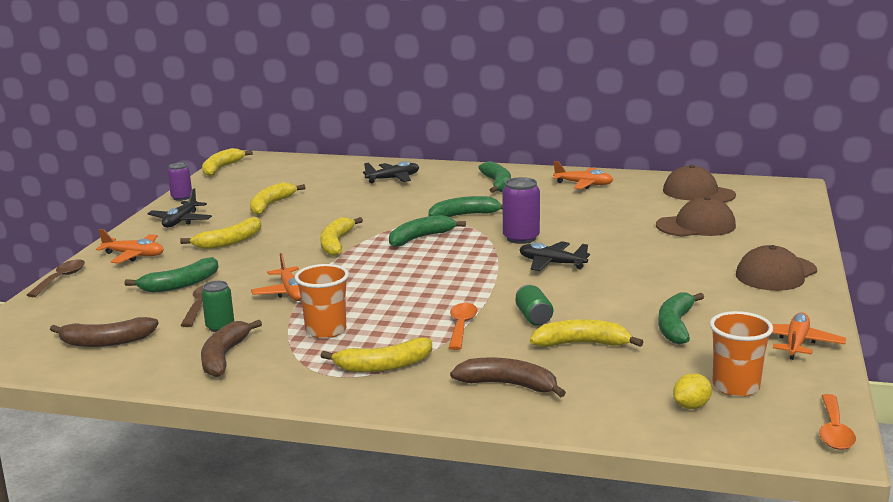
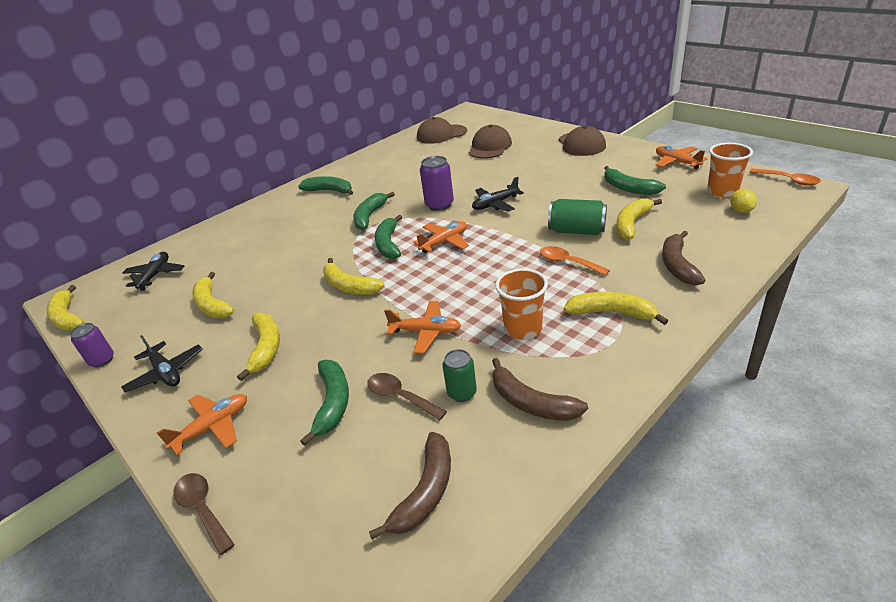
camera: 55 degrees left, 15 degrees up
(383, 366) = (611, 313): yellow banana -> yellow banana turned 90 degrees counterclockwise
(393, 179) = (251, 230): black plane -> black plane (155, 275)
(508, 385) = (677, 265): brown banana -> brown banana turned 45 degrees counterclockwise
(533, 317) = (576, 231): green can -> green can, size x1.53
(583, 184) = (377, 163): orange plane -> orange plane (444, 242)

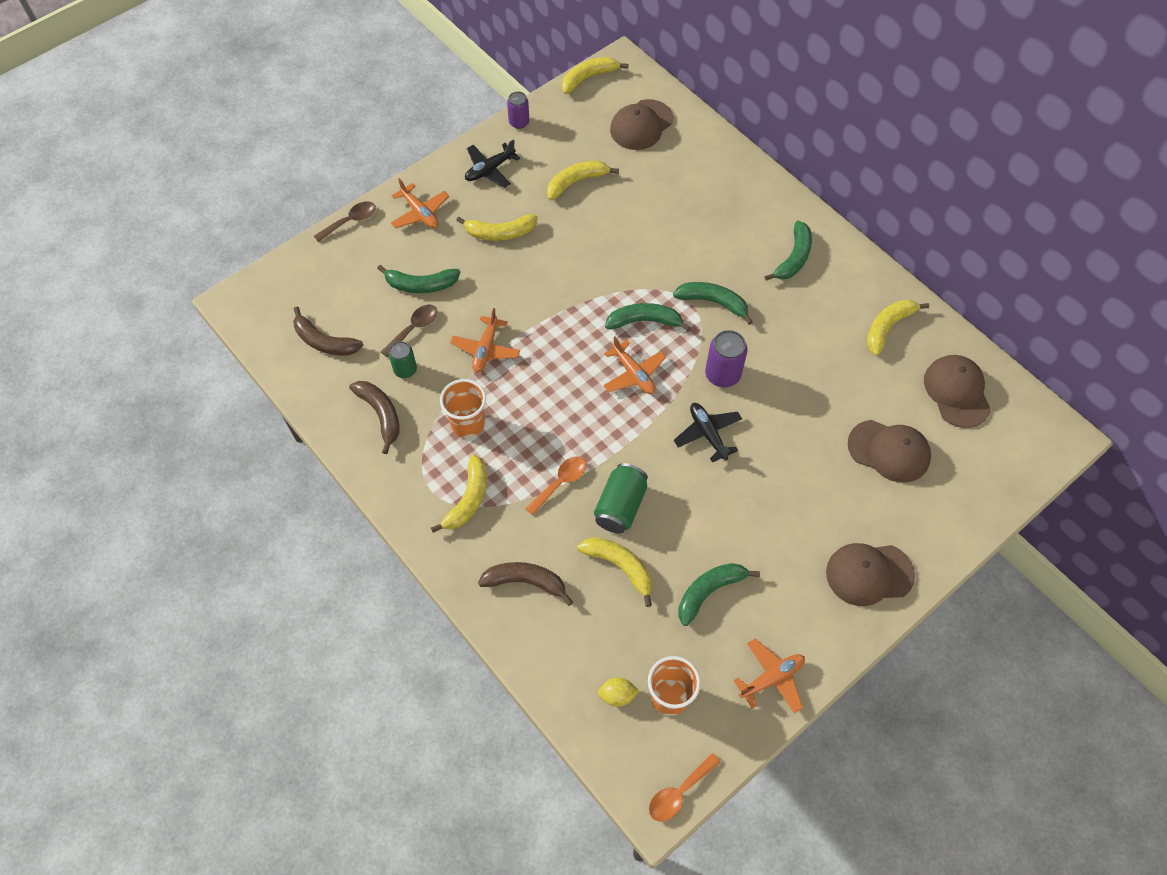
camera: 90 degrees right, 25 degrees up
(155, 275) = (641, 125): black plane -> brown cap
(349, 286) = (574, 288): yellow banana -> yellow banana (887, 327)
(531, 402) = (381, 415): brown banana -> brown banana turned 105 degrees clockwise

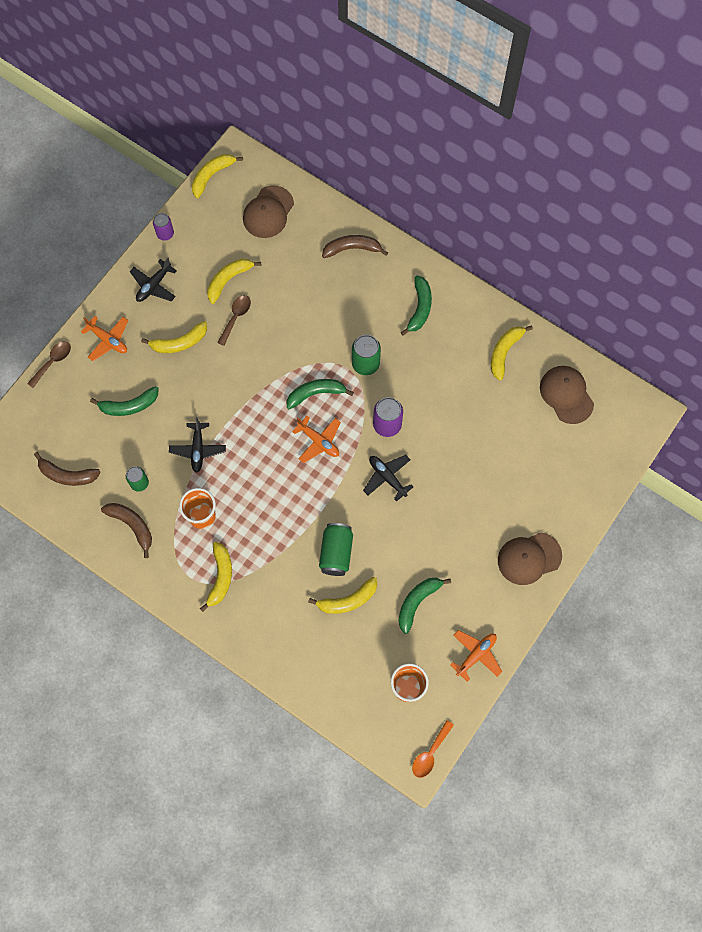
camera: 15 degrees left, 10 degrees up
(413, 329) = (135, 446): brown spoon -> brown spoon (236, 317)
(486, 349) = (198, 449): orange plane -> black plane
(526, 582) = (282, 630): brown banana -> brown banana (352, 249)
(560, 483) = (286, 546): orange spoon -> none
(617, 695) = (370, 697): yellow lemon -> none
(620, 566) = (348, 600): yellow banana -> yellow banana turned 135 degrees clockwise
(713, 302) = (365, 364): green banana -> green can
(889, 451) = (525, 457): brown cap -> none

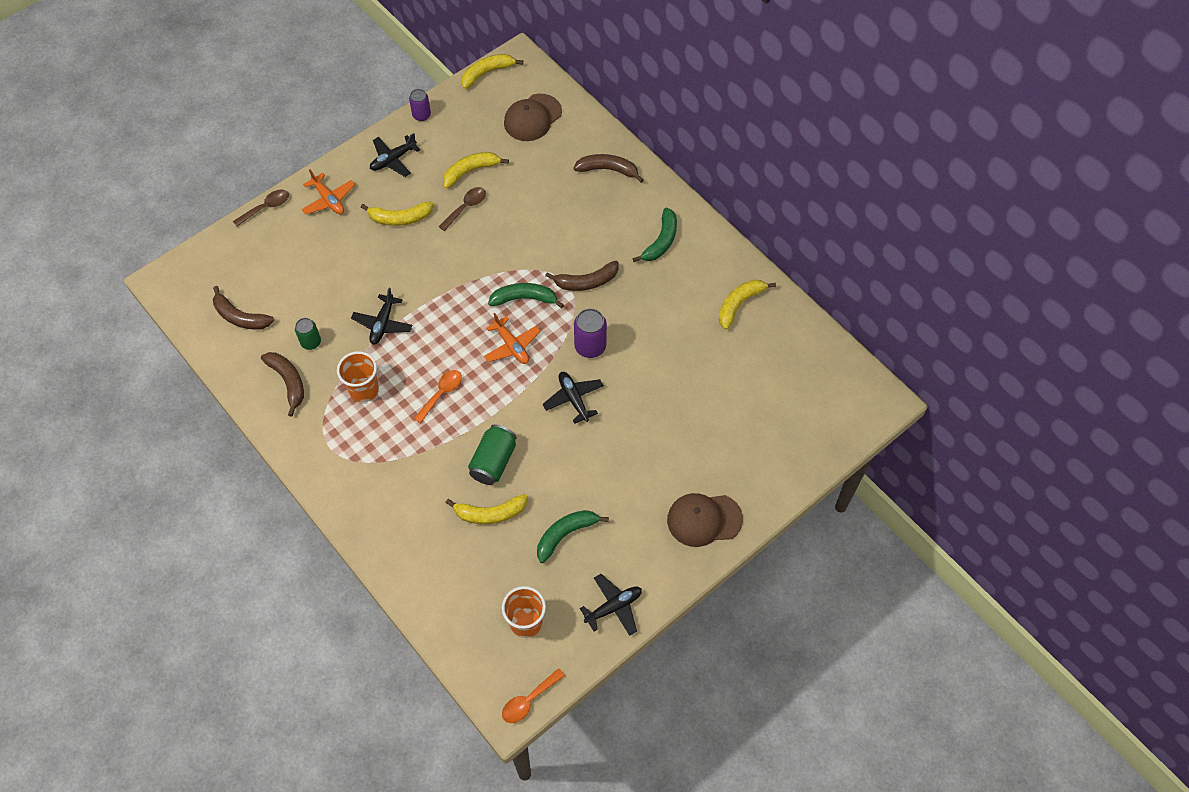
camera: 15 degrees right, 10 degrees down
(129, 405) = (327, 266): green banana -> none
(220, 577) = (362, 456): yellow banana -> none
(271, 502) = (441, 394): none -> orange spoon
(365, 364) = (586, 282): green can -> brown banana
(476, 655) = (613, 607): orange plane -> black plane
(566, 395) = (795, 362): brown cap -> none

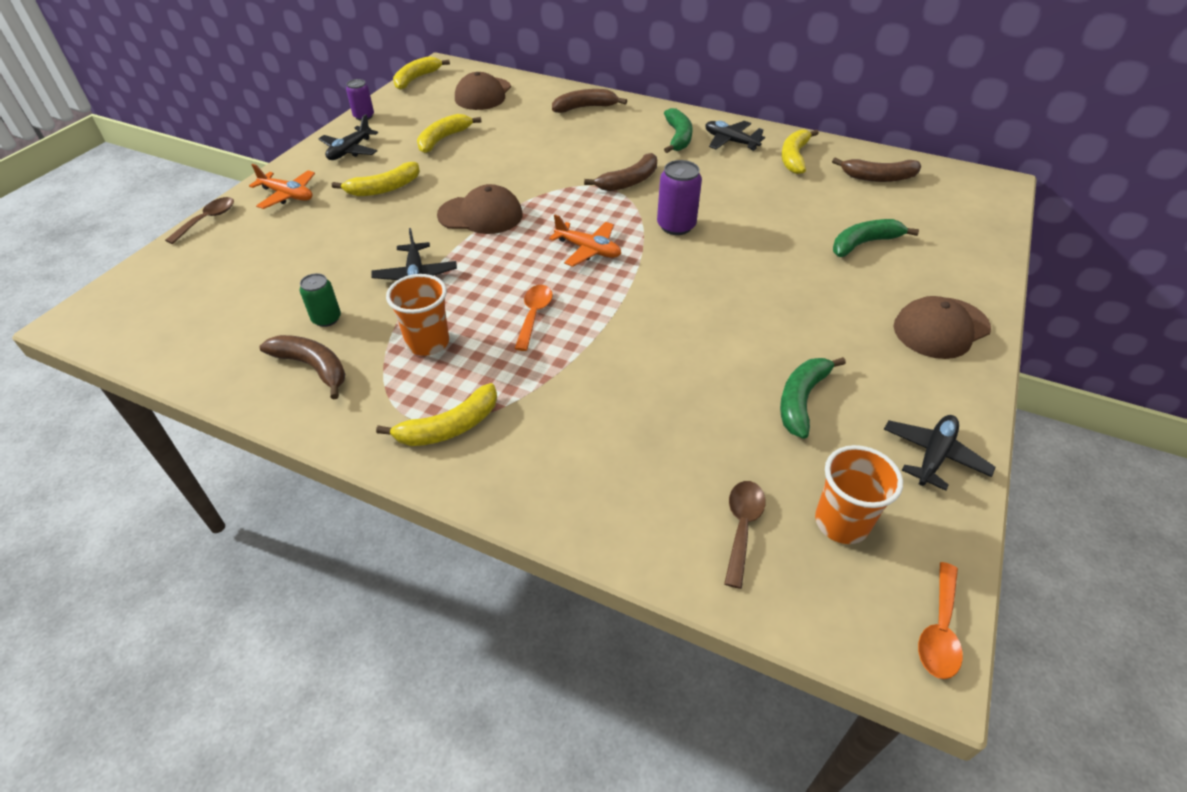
camera: 25 degrees left, 15 degrees down
(240, 317) = (211, 323): brown banana -> brown banana (878, 177)
(455, 277) = (480, 215): none -> brown cap
(466, 207) = (456, 163): brown spoon -> brown spoon (742, 527)
(490, 513) = (688, 413): yellow banana -> yellow banana (449, 427)
(493, 461) = (649, 358): green can -> none
(524, 299) = (572, 210): green banana -> green banana (864, 243)
(573, 399) = (696, 272): black plane -> black plane (730, 141)

